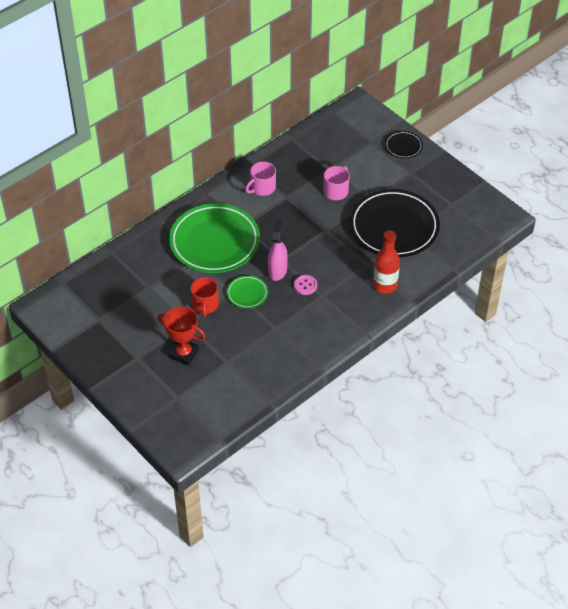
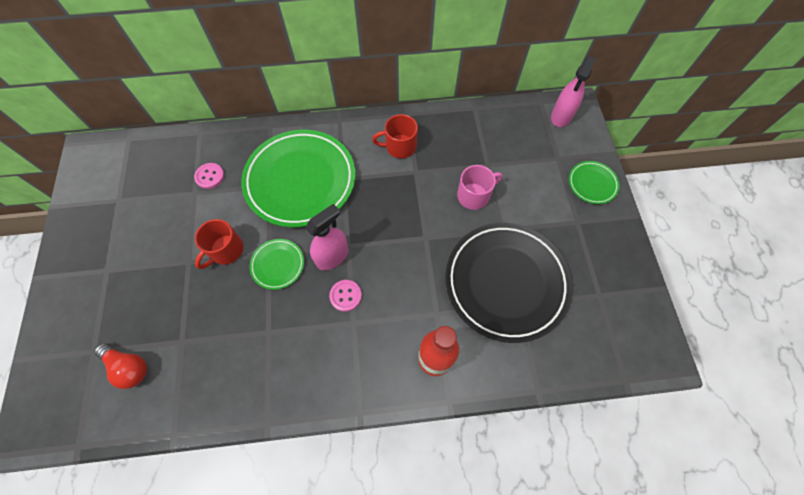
camera: 35 degrees right, 15 degrees up
(149, 272) = (210, 176): none -> pink button
(184, 353) = (151, 297): red trophy -> none
(208, 391) = (129, 367): none -> red light bulb
(262, 188) = (399, 146): pink mug -> red mug
(353, 115) = (561, 116): none -> pink spray bottle
(403, 146) = (592, 184): black plate -> green plate

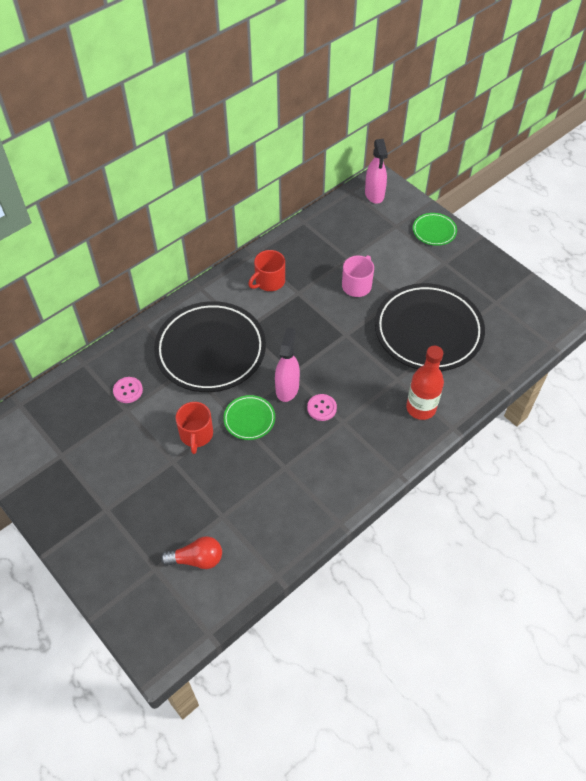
camera: 35 degrees left, 10 degrees down
(300, 181) = (210, 350): green plate -> black plate

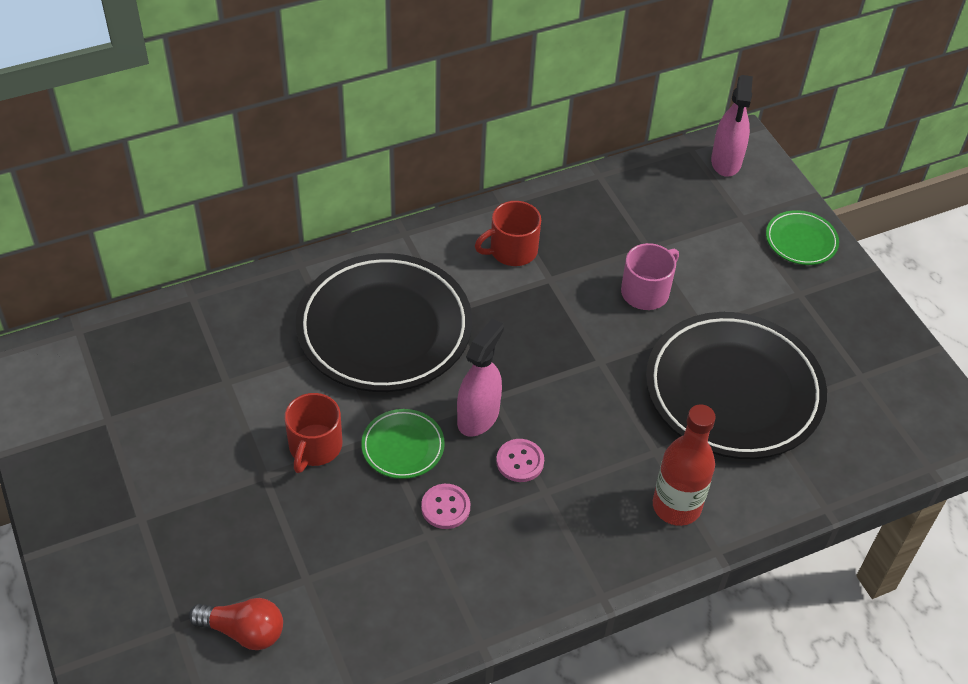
camera: 15 degrees right, 5 degrees down
(128, 390) = (240, 354): pink button -> pink button (445, 507)

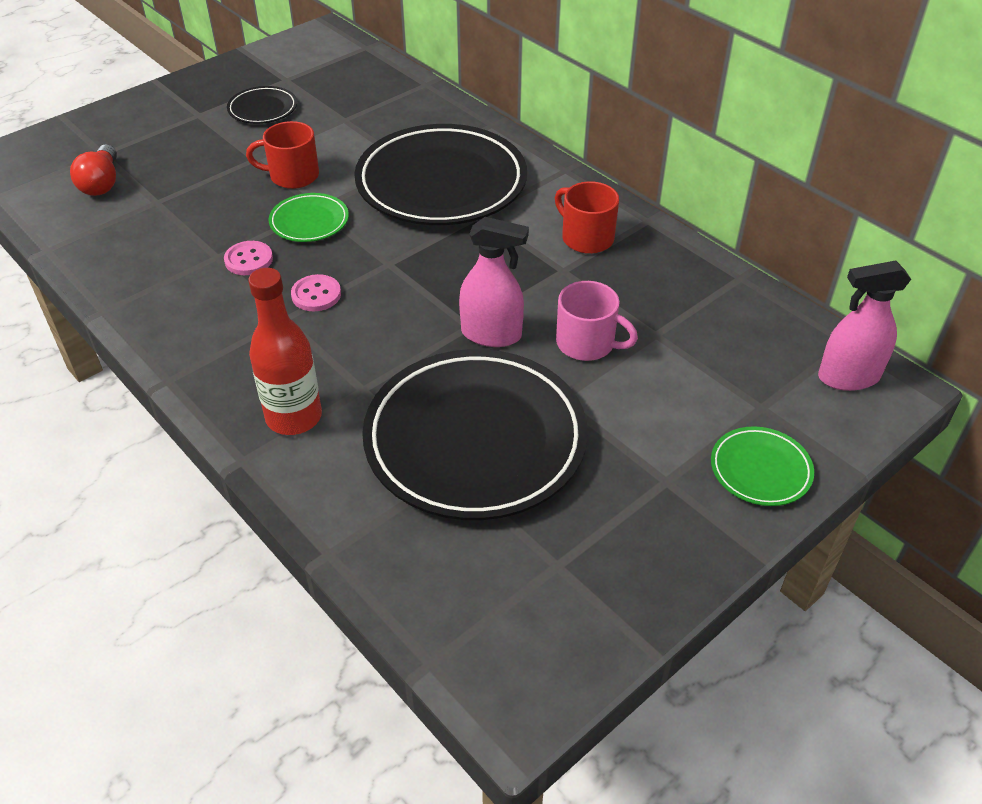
camera: 75 degrees right, 5 degrees down
(164, 452) = (263, 109): none -> black plate
(478, 416) = (361, 258): pink spray bottle -> pink spray bottle (491, 334)

